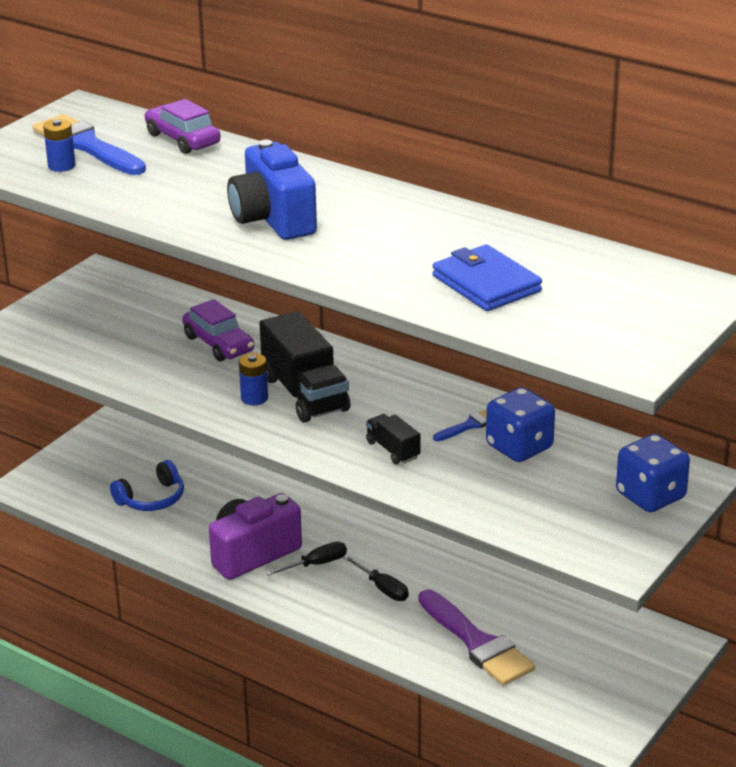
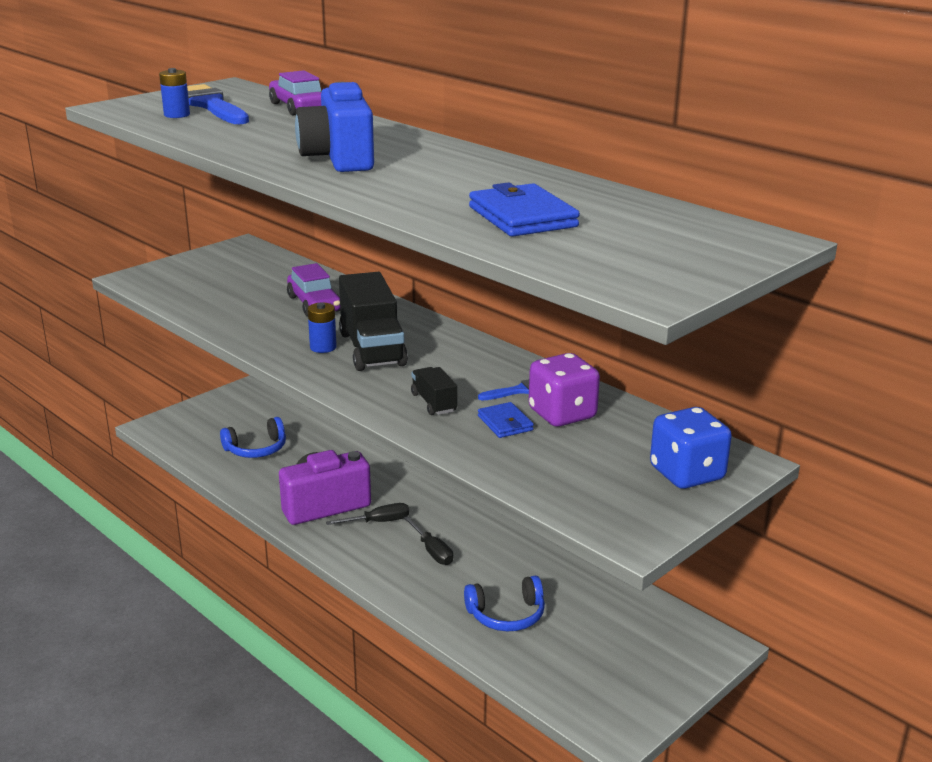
camera: 10 degrees right, 5 degrees down
(469, 464) = (505, 423): none -> blue wallet
(477, 643) = (506, 615): purple brush -> blue headphones
(519, 447) = (562, 414): blue dice -> purple dice

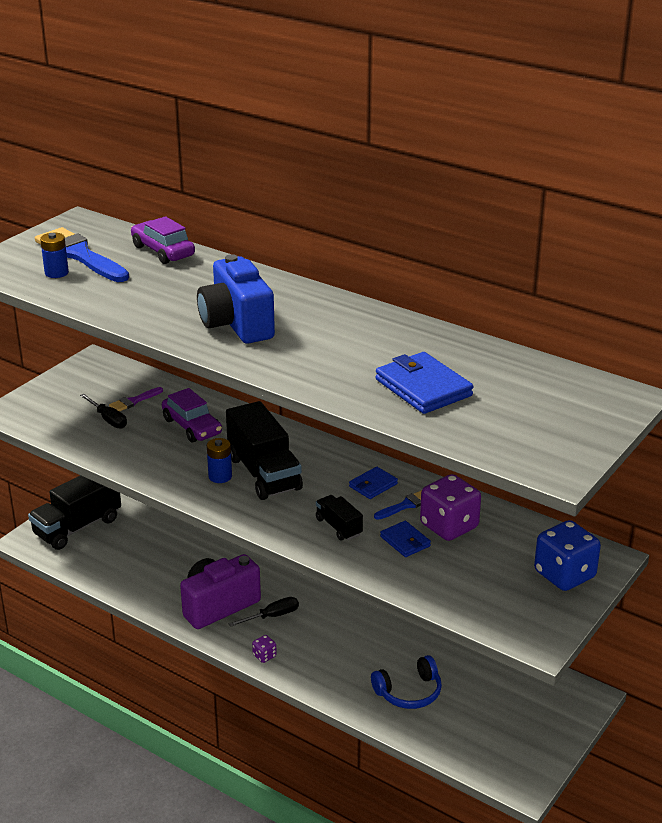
camera: 10 degrees left, 5 degrees up
(208, 420) = (77, 527): none -> black truck
(256, 449) = (135, 553): blue headphones -> none
(265, 279) = (134, 401): none -> purple brush
(355, 559) = (264, 656): none -> purple dice
(432, 551) = (328, 639): black screwdriver -> black screwdriver (108, 419)
(489, 370) = (373, 485): none -> blue wallet

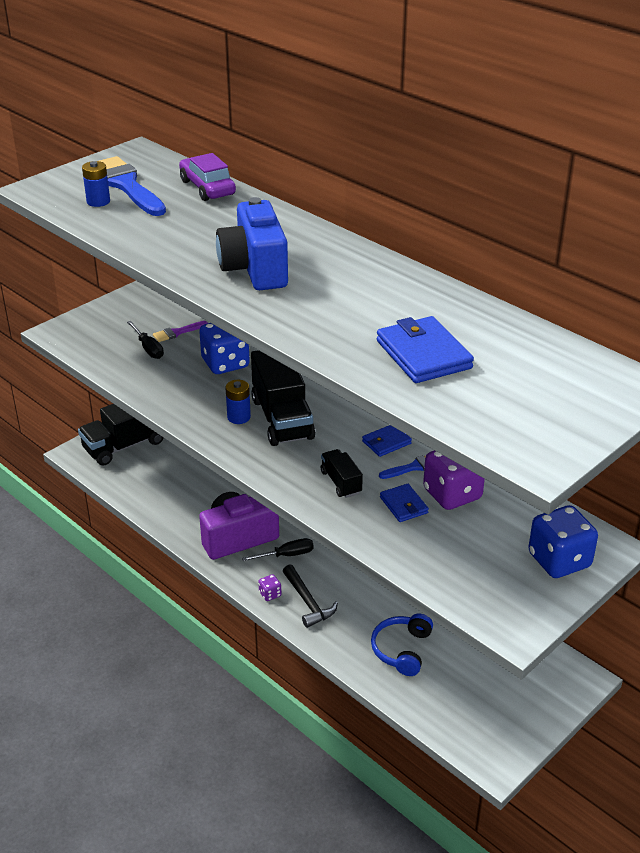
camera: 10 degrees right, 5 degrees up
(192, 426) = (225, 363): purple car -> blue dice
(305, 659) = (308, 602): none -> black hammer
(409, 692) = (402, 650): blue headphones -> blue headphones turned 120 degrees clockwise

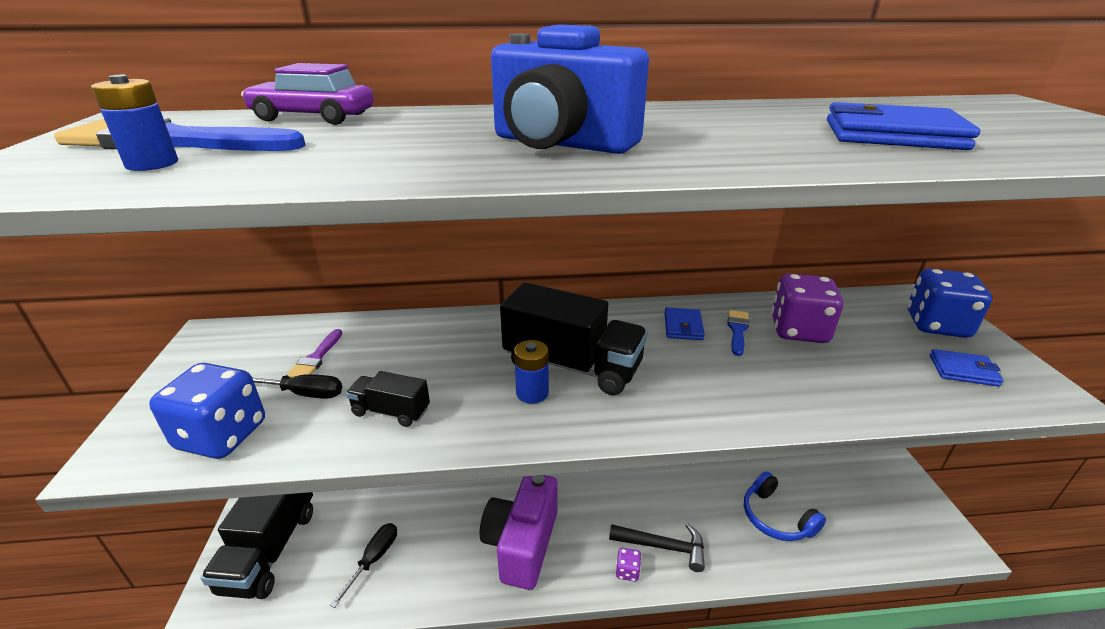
camera: 50 degrees left, 5 degrees down
(225, 363) = (425, 354): blue dice -> blue dice (222, 435)
(287, 555) = (584, 520): black screwdriver -> black screwdriver (374, 559)
(341, 482) = (726, 382): black truck -> black truck (391, 411)
(403, 505) = (798, 363): blue wallet -> blue wallet (963, 370)

